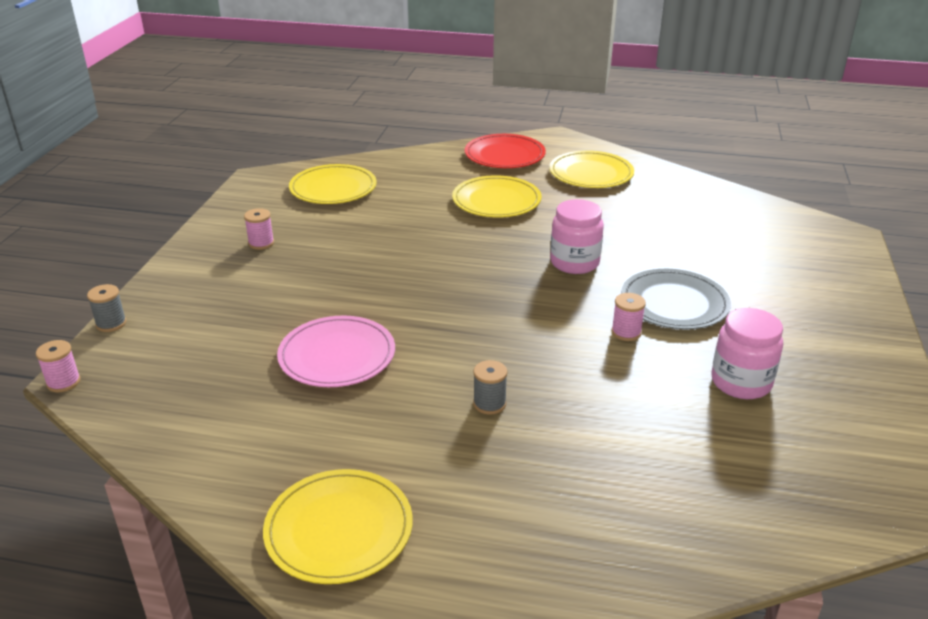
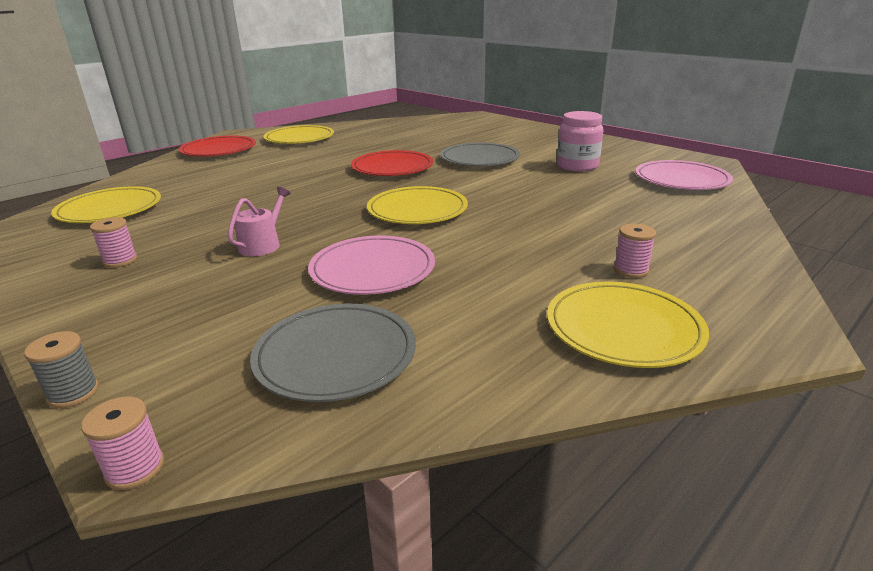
camera: 55 degrees left, 5 degrees down
(204, 397) = (335, 355): none -> grey plate
(335, 284) = (263, 244): none -> pink watering can
(489, 404) = (518, 231): grey spool -> none
(496, 201) = (271, 166): yellow plate -> yellow plate (417, 210)
(574, 263) = (392, 167): pink jar -> red plate
(626, 332) = (491, 176): pink spool -> pink spool (630, 270)
(799, 485) = (681, 180): none -> pink plate

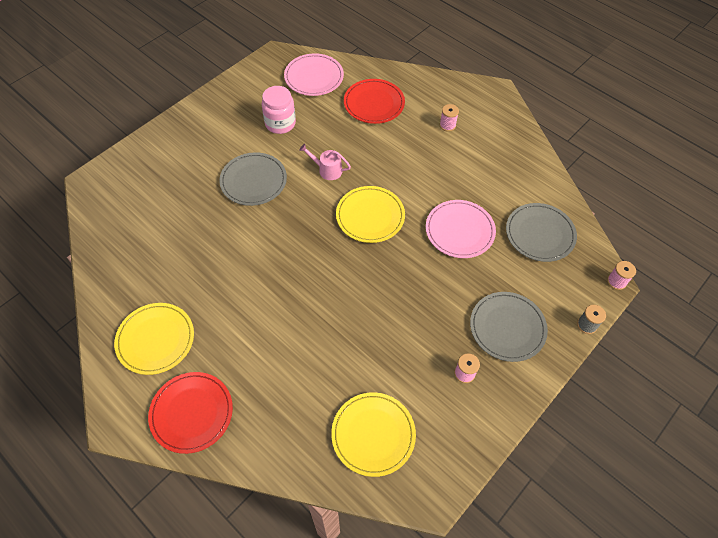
camera: 95 degrees left, 30 degrees up
(157, 299) = (507, 328): none -> grey plate
(263, 244) = (432, 295): pink watering can -> pink watering can (327, 170)
(392, 167) = (272, 240): red plate -> red plate (374, 103)
(623, 328) = (500, 137): yellow plate -> none

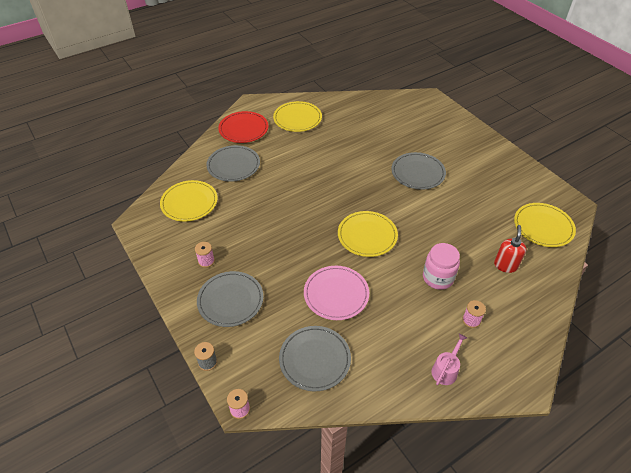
camera: 105 degrees right, 10 degrees down
(280, 123) = (481, 195): pink jar -> pink jar (438, 278)
(281, 400) = (233, 165): none -> grey plate
(314, 77) = (543, 226): pink plate -> yellow plate
(327, 170) = (423, 217): pink watering can -> pink watering can (446, 370)
(374, 103) = (505, 265): red plate -> red soap dispenser

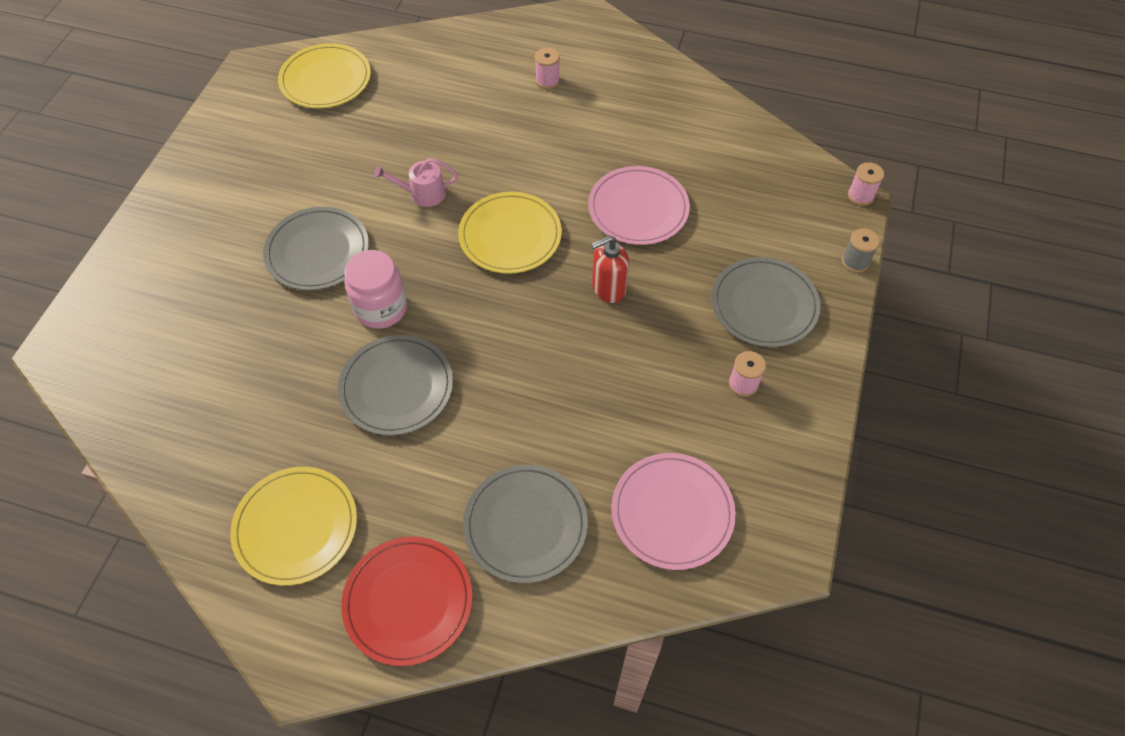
camera: 130 degrees left, 10 degrees up
(189, 203) = (672, 512): yellow plate -> pink plate
(315, 359) = (739, 174): grey plate -> grey plate (396, 387)
(438, 278) = (513, 133): pink jar -> pink jar (381, 308)
(446, 370) = (632, 72): pink watering can -> pink watering can (423, 193)
(505, 265) = (431, 86): red soap dispenser -> red soap dispenser (608, 288)

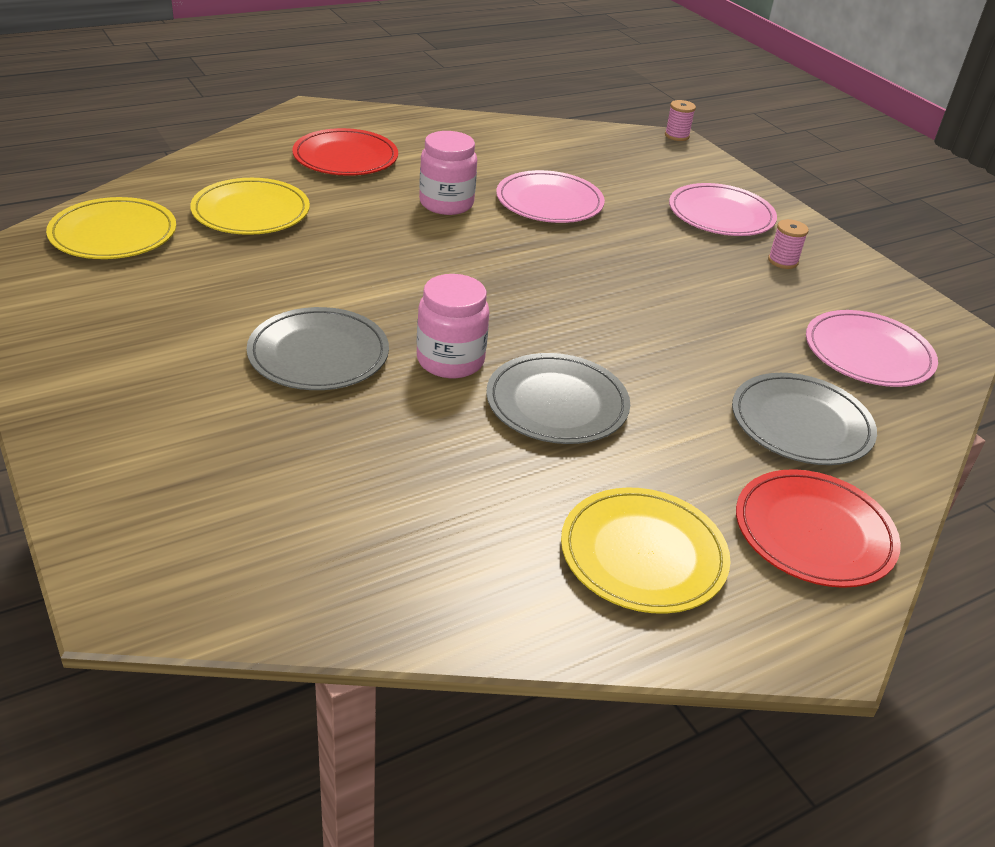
camera: 50 degrees left, 20 degrees down
(423, 193) = (355, 269): pink watering can -> none
(510, 235) = (480, 261): yellow plate -> yellow plate (251, 212)
(547, 81) = (345, 157): pink spool -> red plate
(559, 167) = (446, 203): none -> pink jar
(608, 288) = (608, 255): red soap dispenser -> none
(764, 305) = (721, 215): grey plate -> pink plate
(855, 261) = (731, 169): grey spool -> none

